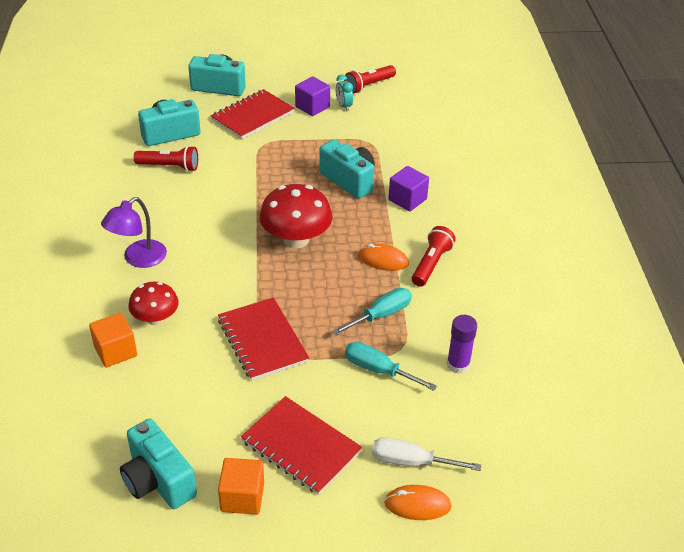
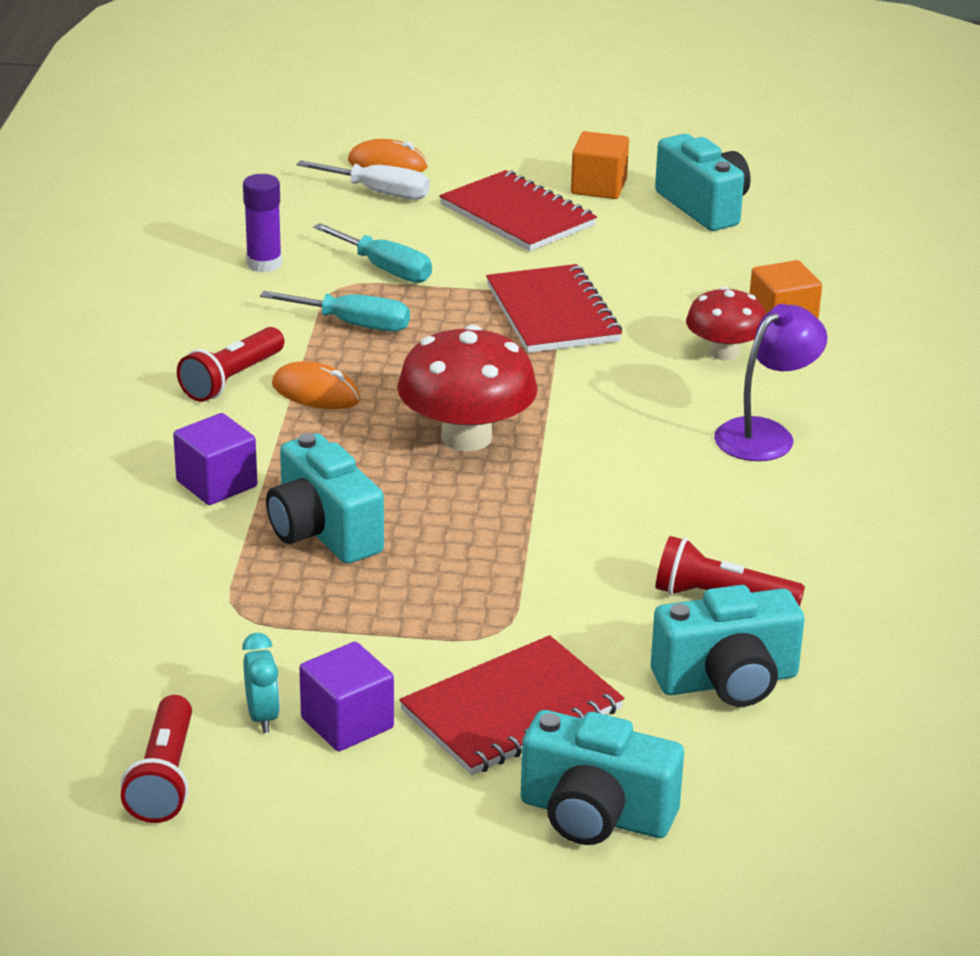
camera: 170 degrees left, 10 degrees down
(369, 85) = (164, 777): red flashlight -> red flashlight turned 120 degrees clockwise
(381, 315) = (353, 324): turquoise screwdriver -> turquoise screwdriver turned 135 degrees counterclockwise

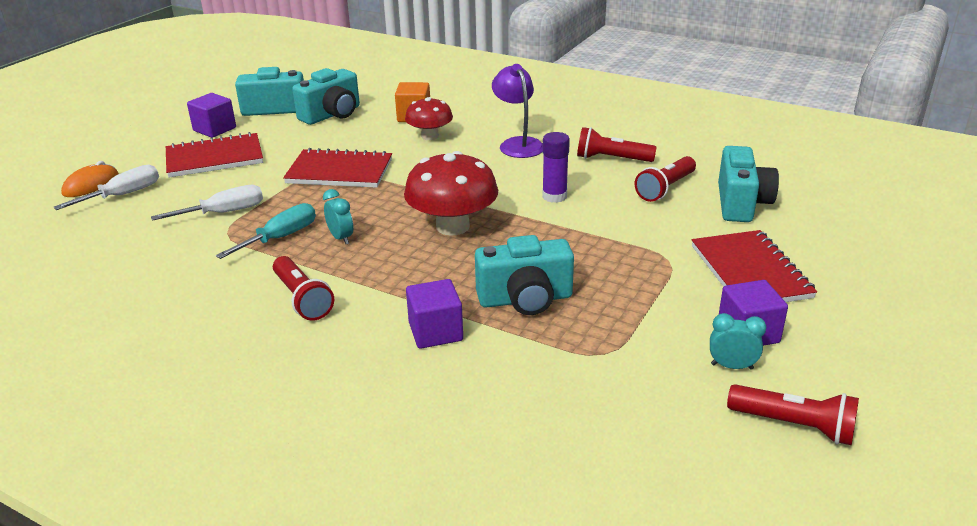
camera: 65 degrees left, 0 degrees up
(264, 264) = (160, 255): purple glue stick -> purple glue stick (554, 196)
(316, 393) = (352, 268): orange mouse -> none
(380, 365) = (341, 238): none -> turquoise clock
(385, 269) = (224, 212): turquoise screwdriver -> white screwdriver
(595, 815) = (855, 267): turquoise camera -> turquoise camera (332, 115)
(598, 187) = (214, 129): orange cube -> purple cube
(787, 531) = (612, 159): none -> red flashlight

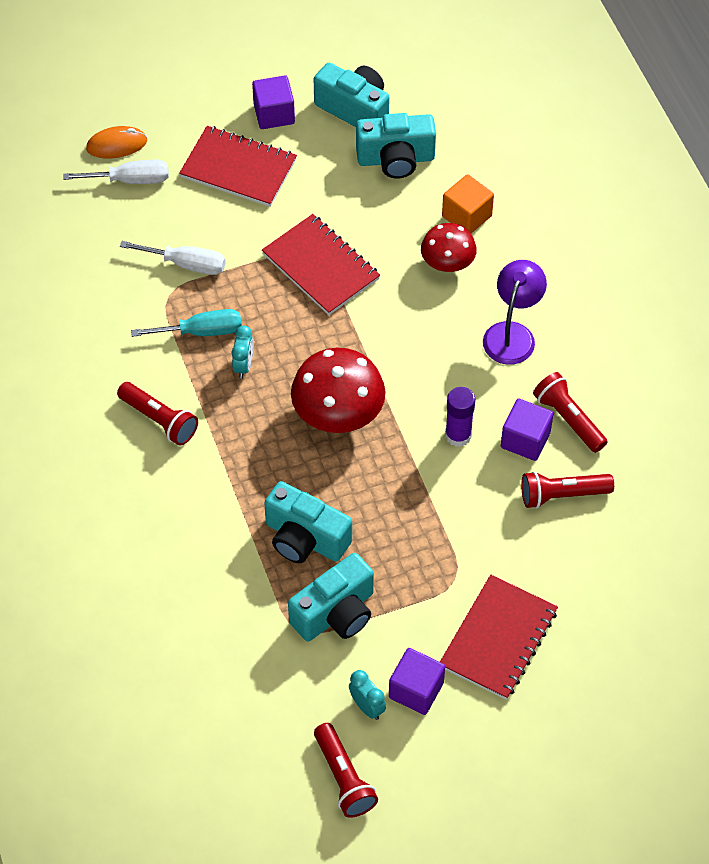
camera: 40 degrees right, 25 degrees up
(302, 299) = (159, 420): red flashlight -> red flashlight turned 60 degrees counterclockwise
(435, 332) = (214, 523): purple cube -> purple cube (525, 440)
(741, 203) = (600, 562): turquoise camera -> turquoise camera (336, 613)

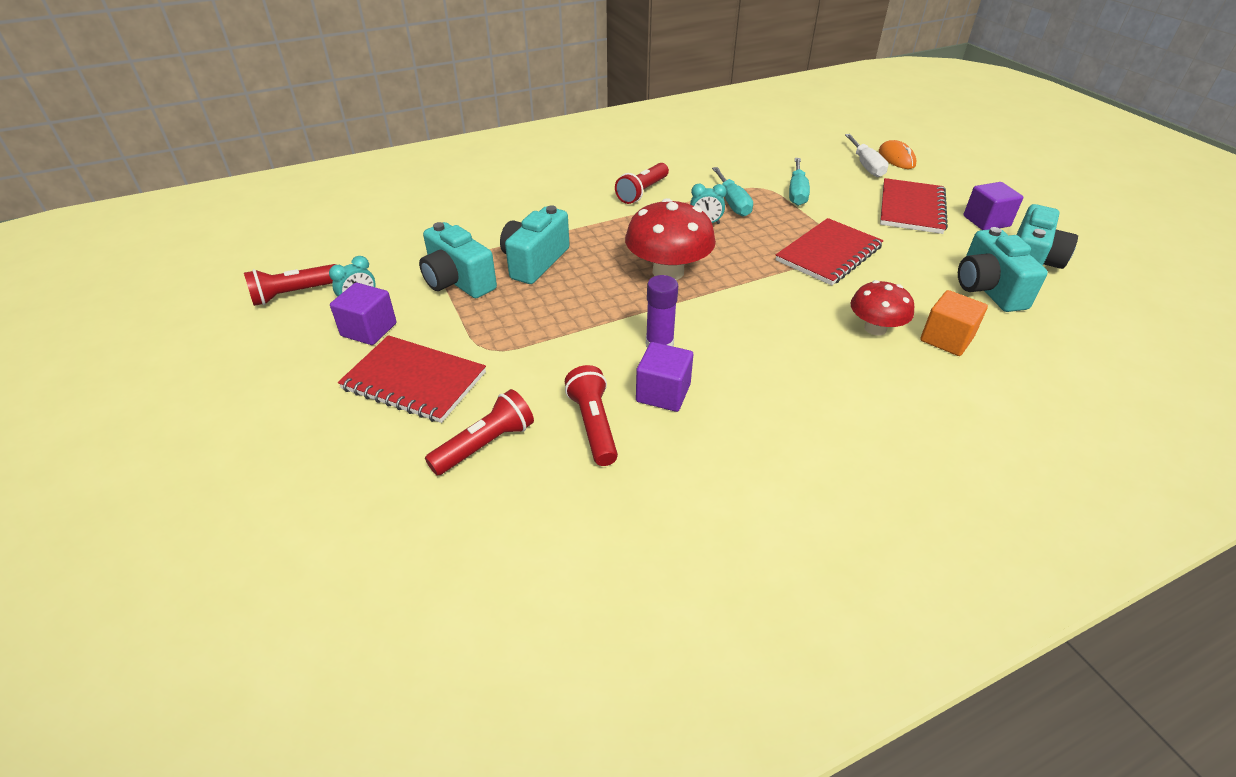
camera: 85 degrees right, 15 degrees down
(186, 264) = (797, 193): white screwdriver -> turquoise screwdriver
(512, 334) = (803, 378): purple lamp -> none
(568, 419) = (699, 428): red flashlight -> red flashlight (485, 445)

